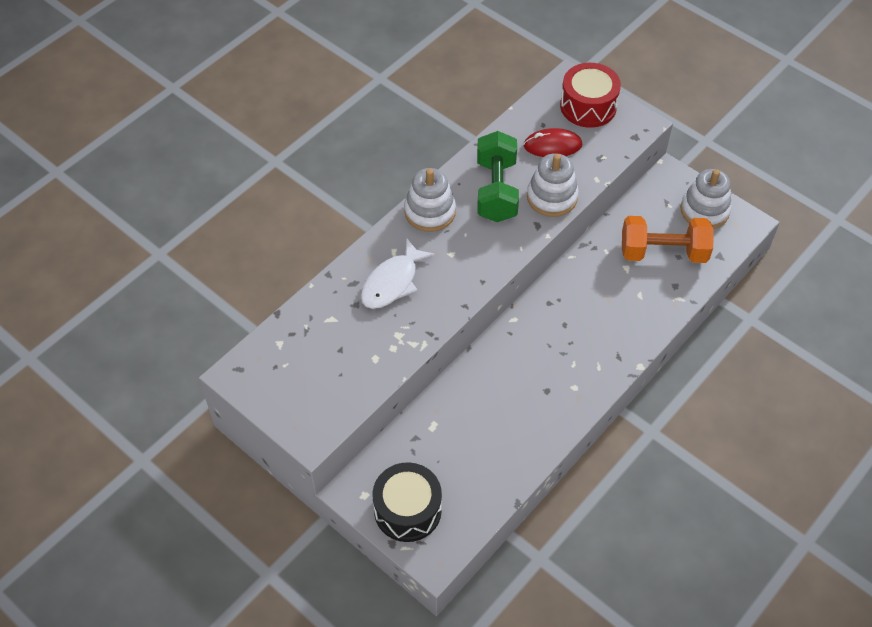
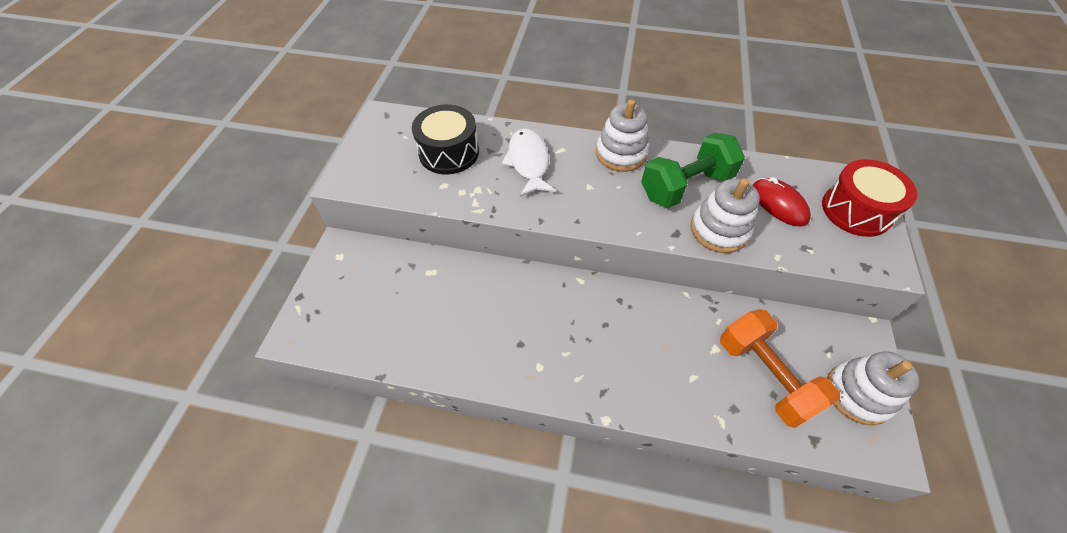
camera: 60 degrees right, 0 degrees up
(392, 282) = (528, 162): white fish -> white fish turned 75 degrees clockwise
(407, 510) = (336, 293): black drum -> black drum (449, 152)

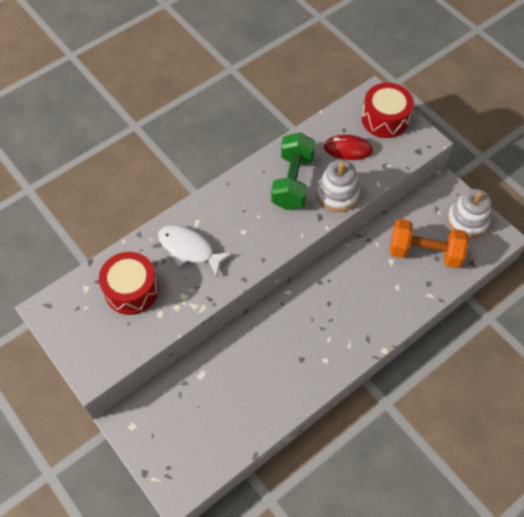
camera: 50 degrees left, 5 degrees up
(449, 152) = (131, 290): black drum -> red drum
(621, 153) = (234, 192): white stacking toy -> none

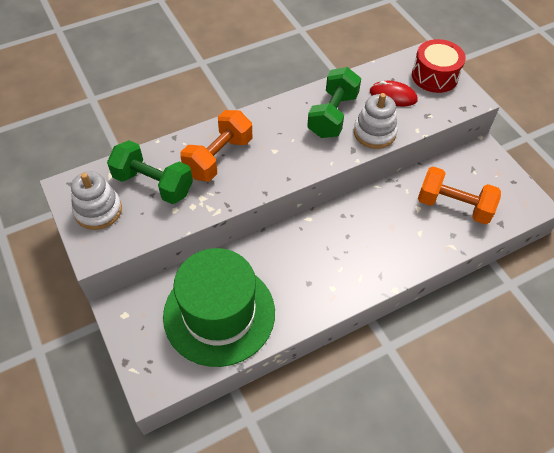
camera: 10 degrees right, 5 degrees down
(131, 290) = (153, 184): red drum -> green dumbbell
(189, 249) = (218, 157): white fish -> orange dumbbell
(223, 407) = (219, 313): none -> green hat
(467, 221) = (502, 184): white stacking toy -> white stacking toy (98, 210)

